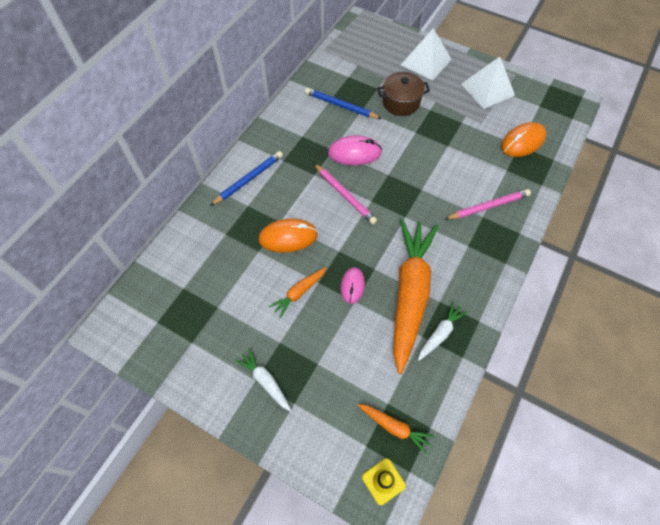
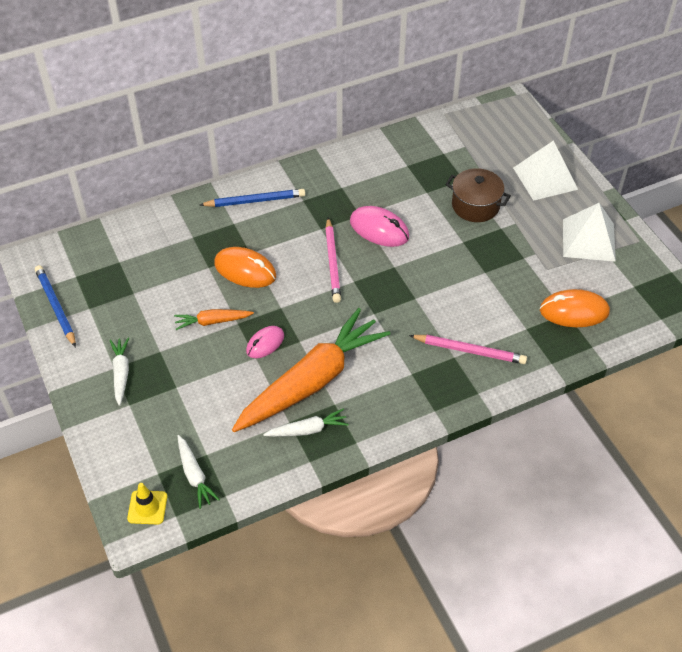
camera: 35 degrees right, 10 degrees down
(340, 106) = (408, 177): blue pencil -> blue pencil (56, 307)
(394, 427) = (194, 475): orange carrot -> white carrot

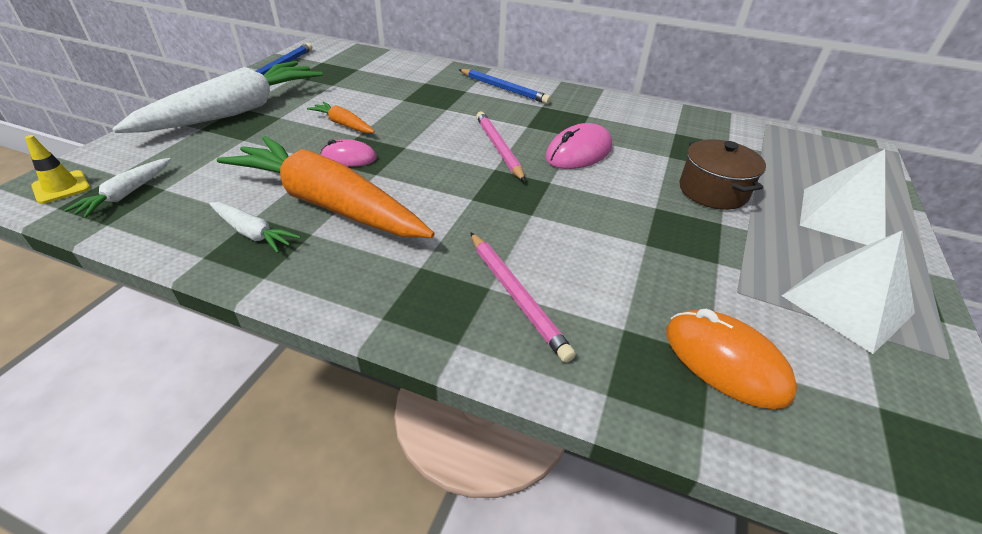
camera: 45 degrees right, 10 degrees down
(121, 373) = (235, 112): white carrot -> white carrot, size x2.33
(245, 270) = (423, 114): orange mouse -> none
(311, 381) = (328, 204): orange carrot -> orange carrot turned 150 degrees counterclockwise
(332, 262) = (498, 148): pink pencil -> pink pencil turned 120 degrees clockwise
(379, 229) = (578, 153): pink mouse -> pink mouse turned 60 degrees clockwise

